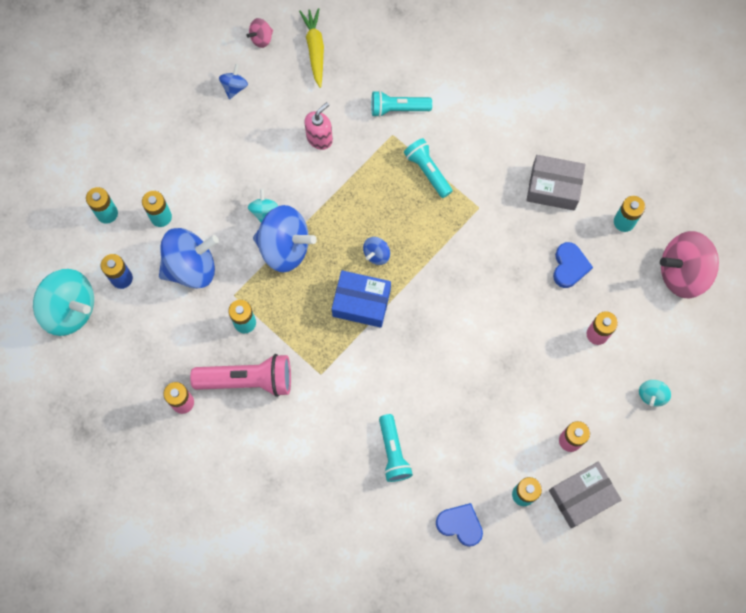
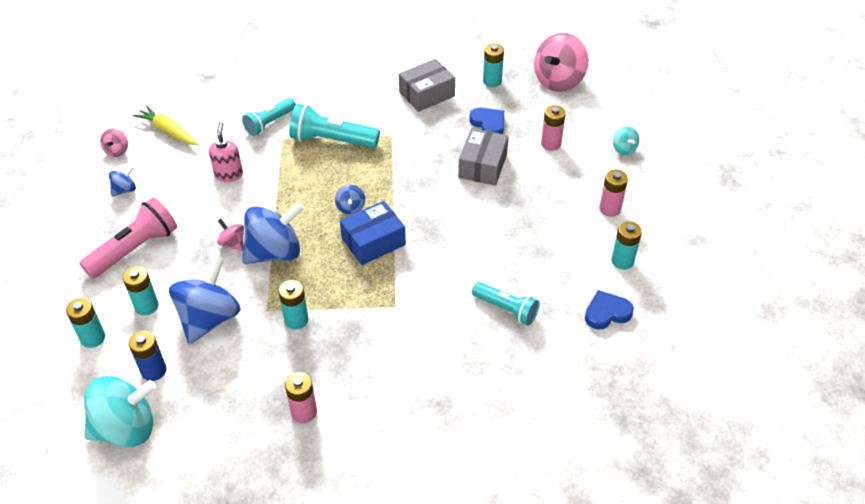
camera: 45 degrees left, 25 degrees down
(234, 87) = (125, 190): blue spinning top -> blue spinning top turned 75 degrees clockwise
(248, 380) = (342, 354): pink flashlight -> pink flashlight (135, 249)
(264, 211) = (233, 243): turquoise spinning top -> pink spinning top
(427, 171) = (331, 140): turquoise flashlight -> turquoise flashlight, size x1.51
(582, 496) = (658, 232): grey box -> grey box (482, 166)

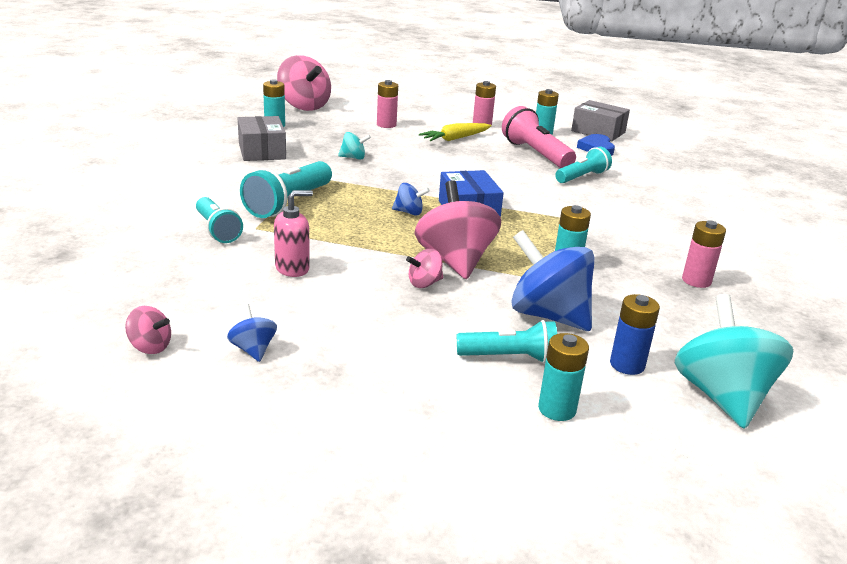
camera: 75 degrees left, 20 degrees down
(135, 249) = (391, 354): pink flashlight -> pink flashlight (535, 154)
(146, 306) = (510, 357): turquoise battery -> turquoise flashlight
(168, 131) = (151, 299): yellow carrot -> yellow carrot (455, 139)
(229, 174) = (292, 268): pink soap dispenser -> pink soap dispenser turned 135 degrees clockwise
(275, 252) = (455, 261): blue spinning top -> pink spinning top
(482, 166) = (393, 151): grey box -> grey box (598, 132)
(488, 124) = (336, 138): blue heart -> none
(624, 149) = (414, 107): turquoise spinning top -> turquoise spinning top (353, 158)

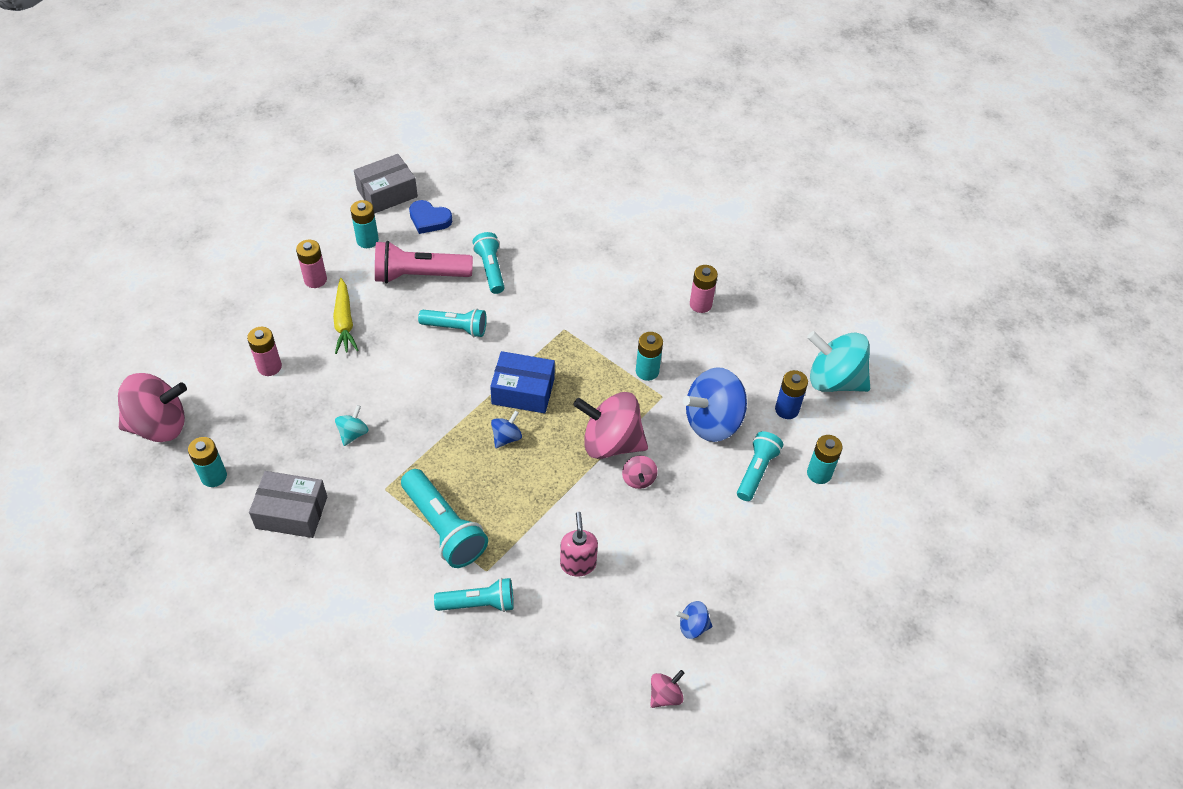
camera: 65 degrees left, 25 degrees up
(501, 175) = (456, 328): none -> turquoise flashlight

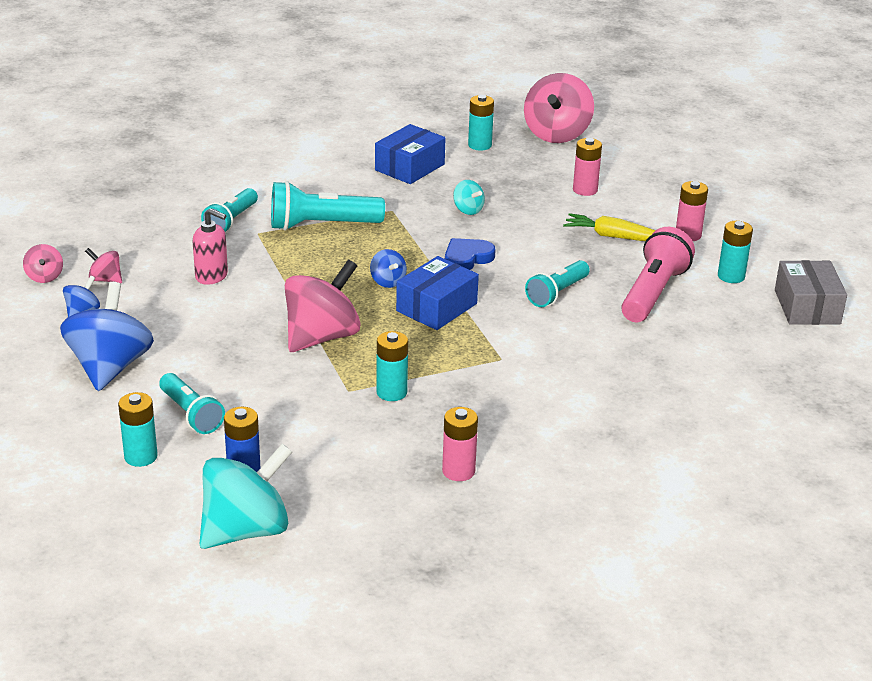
camera: 120 degrees right, 20 degrees down
(291, 512) = (409, 167): grey box -> blue box
(429, 219) = (743, 322): blue heart -> blue heart (467, 258)
(490, 269) = (632, 339): turquoise flashlight -> none
(638, 479) = (262, 338): pink spinning top -> pink spinning top (105, 279)
(713, 422) = (281, 411): blue spinning top -> blue spinning top (110, 367)

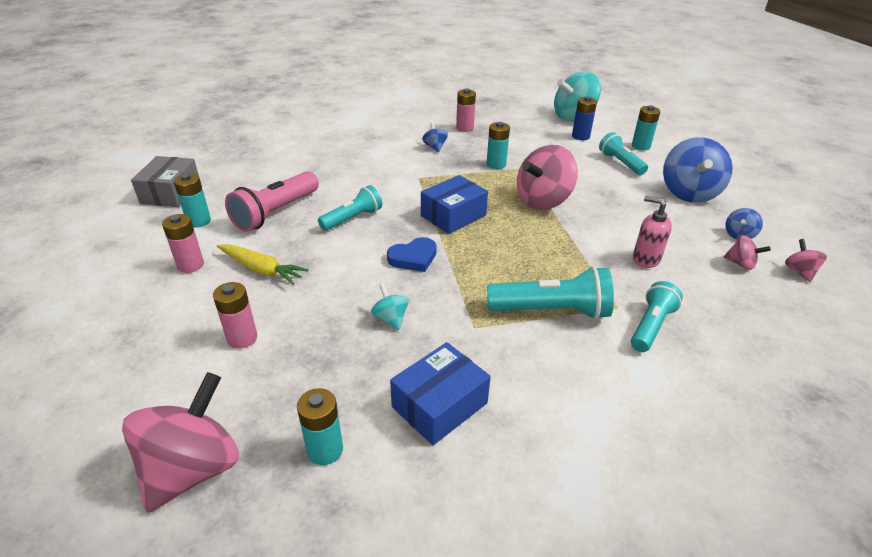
camera: 170 degrees left, 5 degrees up
(387, 282) = (489, 240): blue spinning top -> blue spinning top (435, 147)

